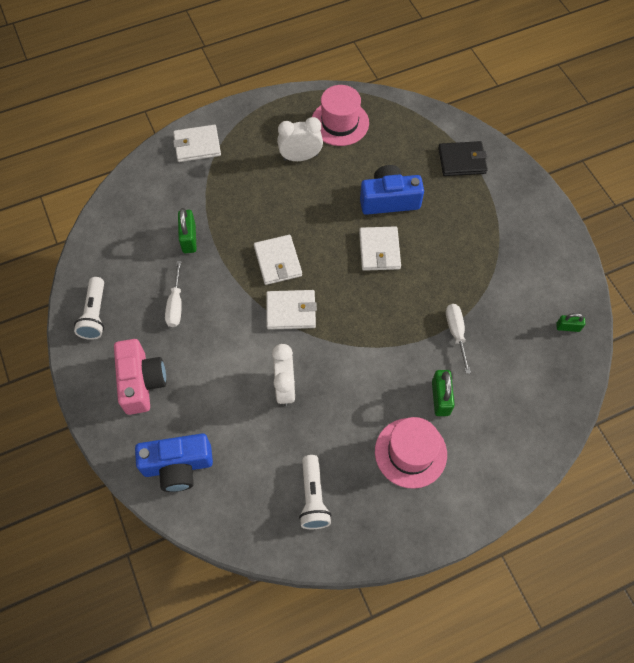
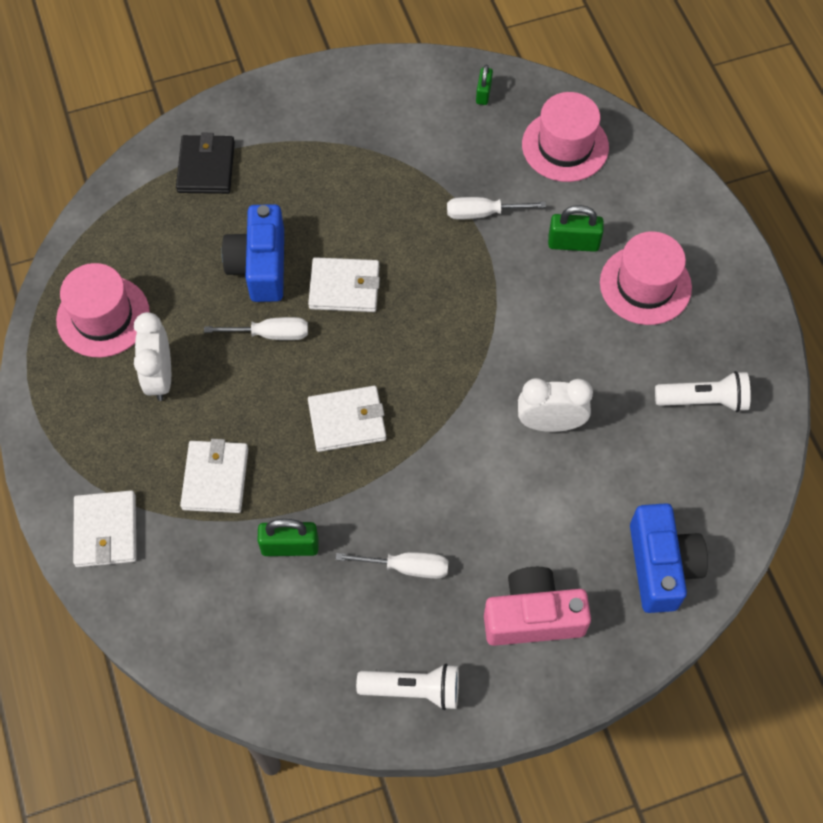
camera: 85 degrees left, 0 degrees up
(291, 311) = (432, 408): white wallet -> white wallet (215, 478)
(337, 211) = (270, 334): none -> white screwdriver
(530, 389) = (565, 146): none -> pink hat

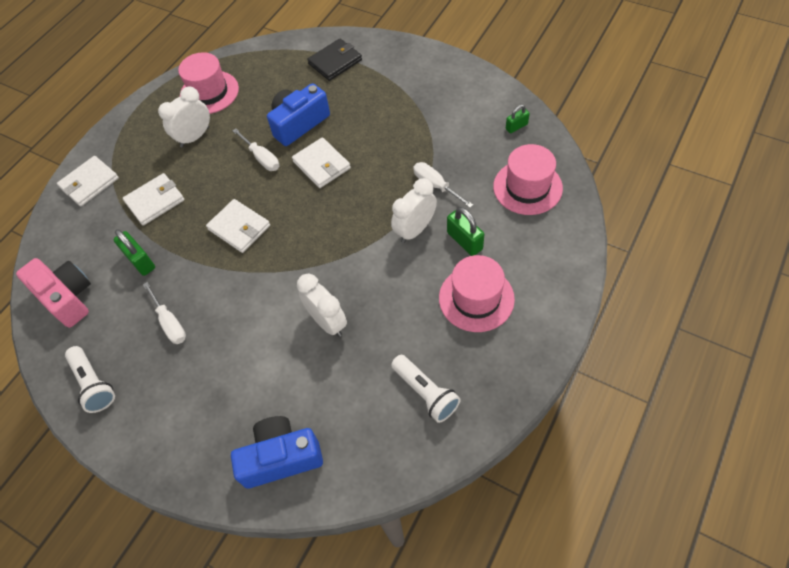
camera: 55 degrees right, 5 degrees down
(518, 271) = (415, 230): none -> white clock
(533, 616) = (187, 410): pink camera -> pink camera (67, 297)
(661, 566) = (281, 457): blue camera -> blue camera turned 150 degrees counterclockwise

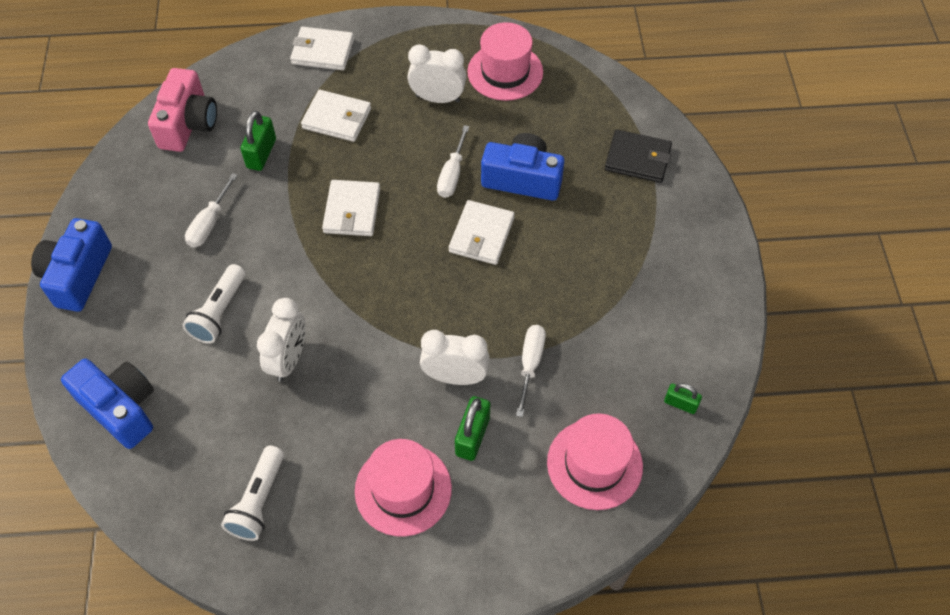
camera: 50 degrees right, 0 degrees up
(94, 384) = (114, 206): white flashlight -> white flashlight (219, 312)
(134, 439) = (78, 275): none -> blue camera

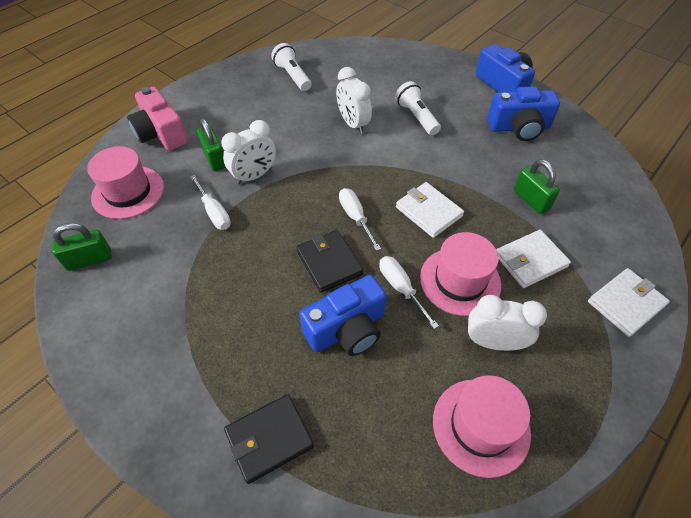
camera: 135 degrees right, 5 degrees down
(121, 408) = (398, 63): blue camera -> blue camera (519, 128)
(188, 124) = (597, 181): pink camera -> pink camera (161, 133)
(209, 223) = (490, 146): white screwdriver -> white screwdriver (355, 218)
(403, 489) = (229, 118): pink hat -> pink hat (460, 281)
(437, 98) = (493, 342): white clock -> white clock turned 135 degrees counterclockwise
(481, 235) = (329, 262): white wallet -> black wallet
(680, 404) = (89, 260): green padlock -> green padlock, size x1.58

